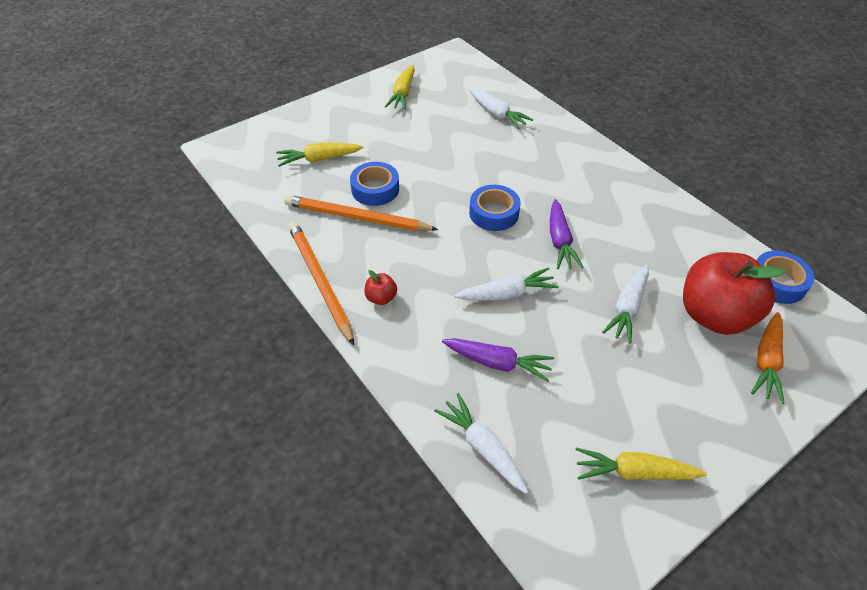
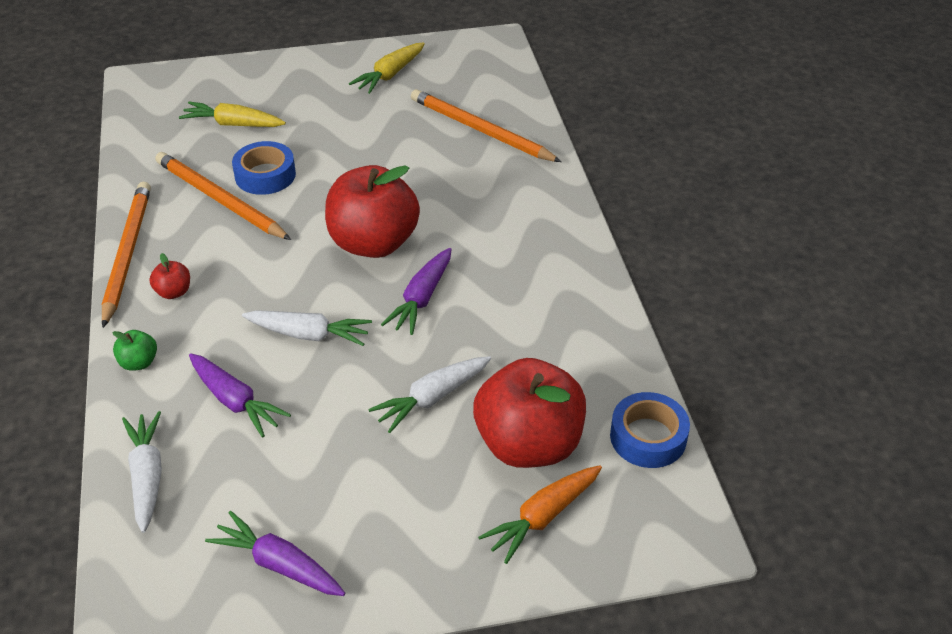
camera: 25 degrees right, 5 degrees down
(401, 362) = (139, 362): none -> green apple
(494, 213) = (373, 243): blue tape -> red apple
(497, 114) = (480, 130): white carrot -> orange pencil
(634, 472) = (279, 564): yellow carrot -> purple carrot

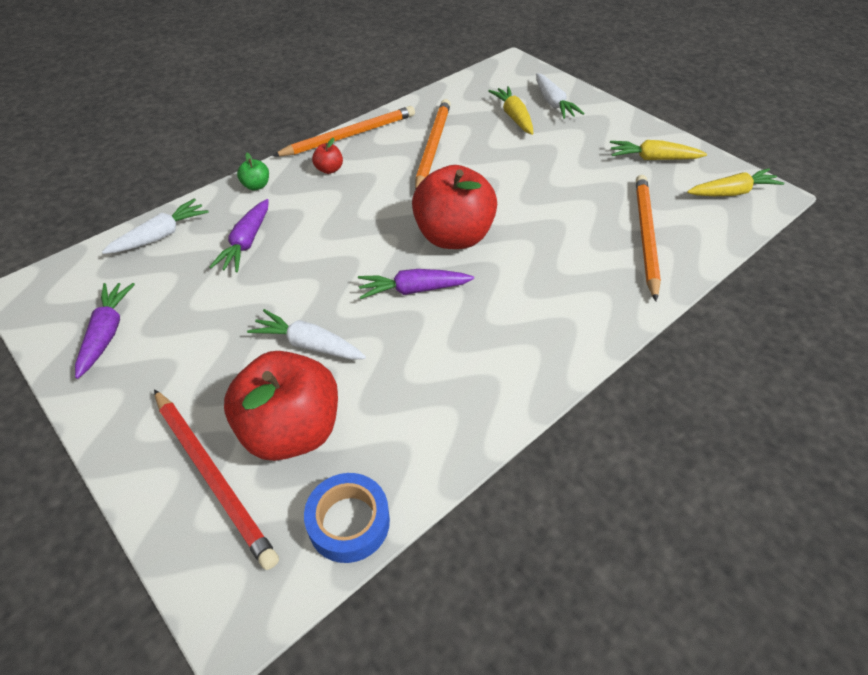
camera: 60 degrees right, 5 degrees up
(265, 175) = (476, 154): blue tape -> none
(308, 334) = (332, 247): white carrot -> white carrot (553, 103)
(474, 59) = (732, 192): none -> yellow carrot
(543, 517) = (213, 476): orange carrot -> red pencil

